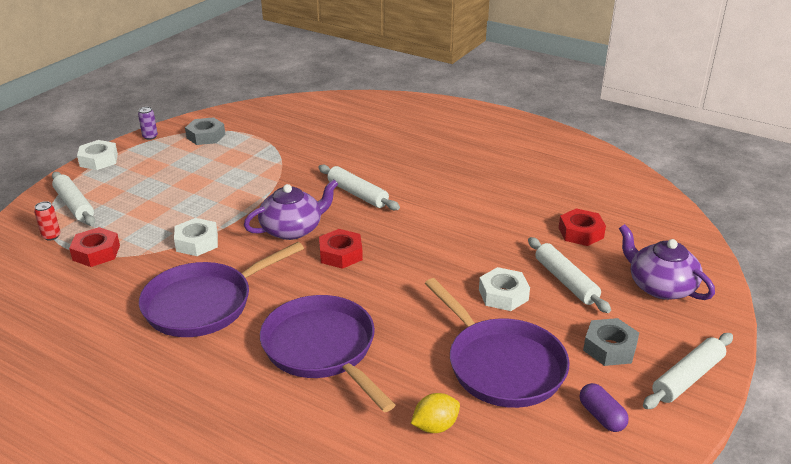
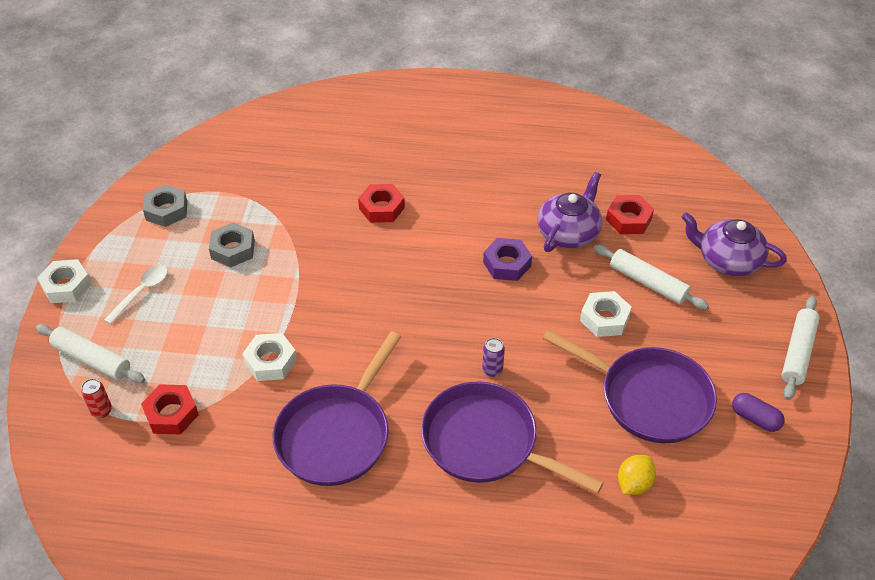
camera: 25 degrees left, 15 degrees up
(145, 176) = (142, 292): none -> white spoon
(150, 137) = (100, 231): purple can -> purple can (492, 370)
(292, 229) = (357, 309): purple teapot -> purple teapot (568, 233)
(341, 254) = (427, 324): red nut -> red nut (381, 208)
(357, 194) = (391, 240): white rolling pin -> none
(443, 234) = (507, 264): none -> purple nut
(610, 348) = (723, 344): grey nut -> grey nut (233, 249)

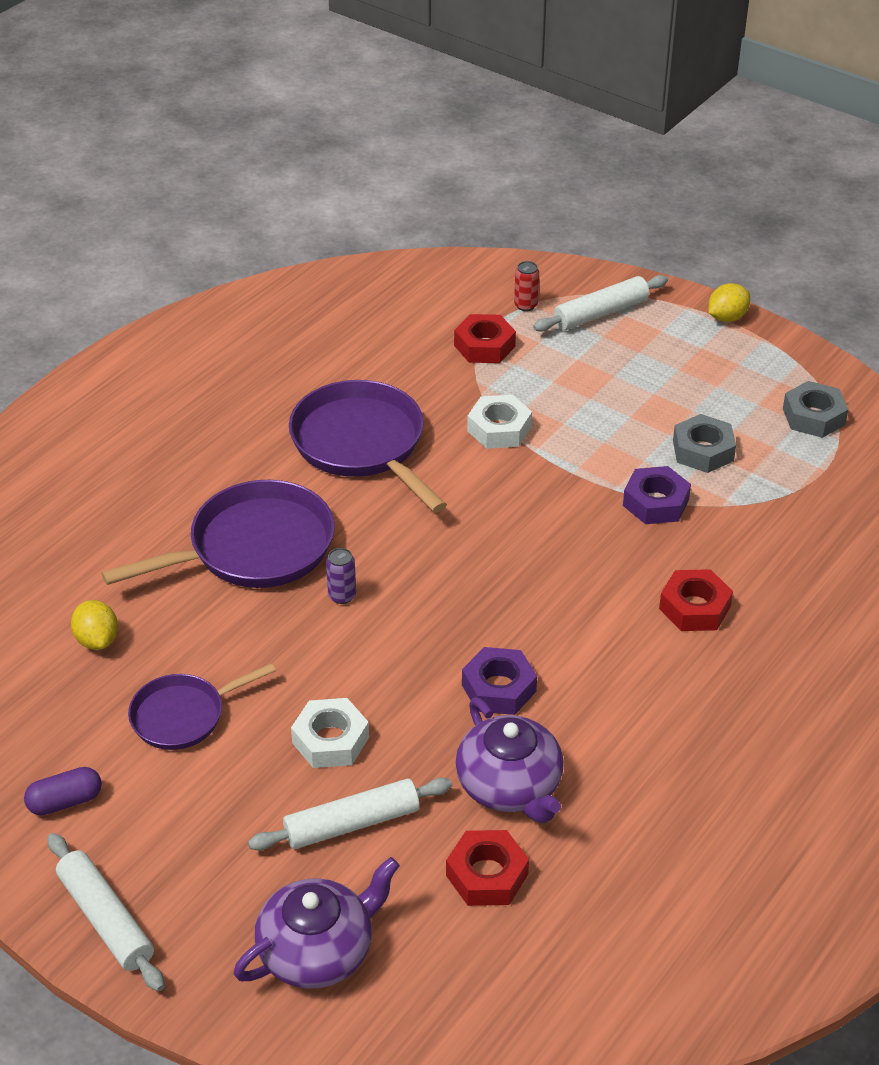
camera: 120 degrees right, 5 degrees down
(66, 286) = (727, 317): white nut -> yellow lemon
(142, 292) = (678, 366): white spoon -> none
(299, 254) = (655, 502): none -> purple nut
(648, 398) = (183, 715): purple pan -> purple pan, size x0.59

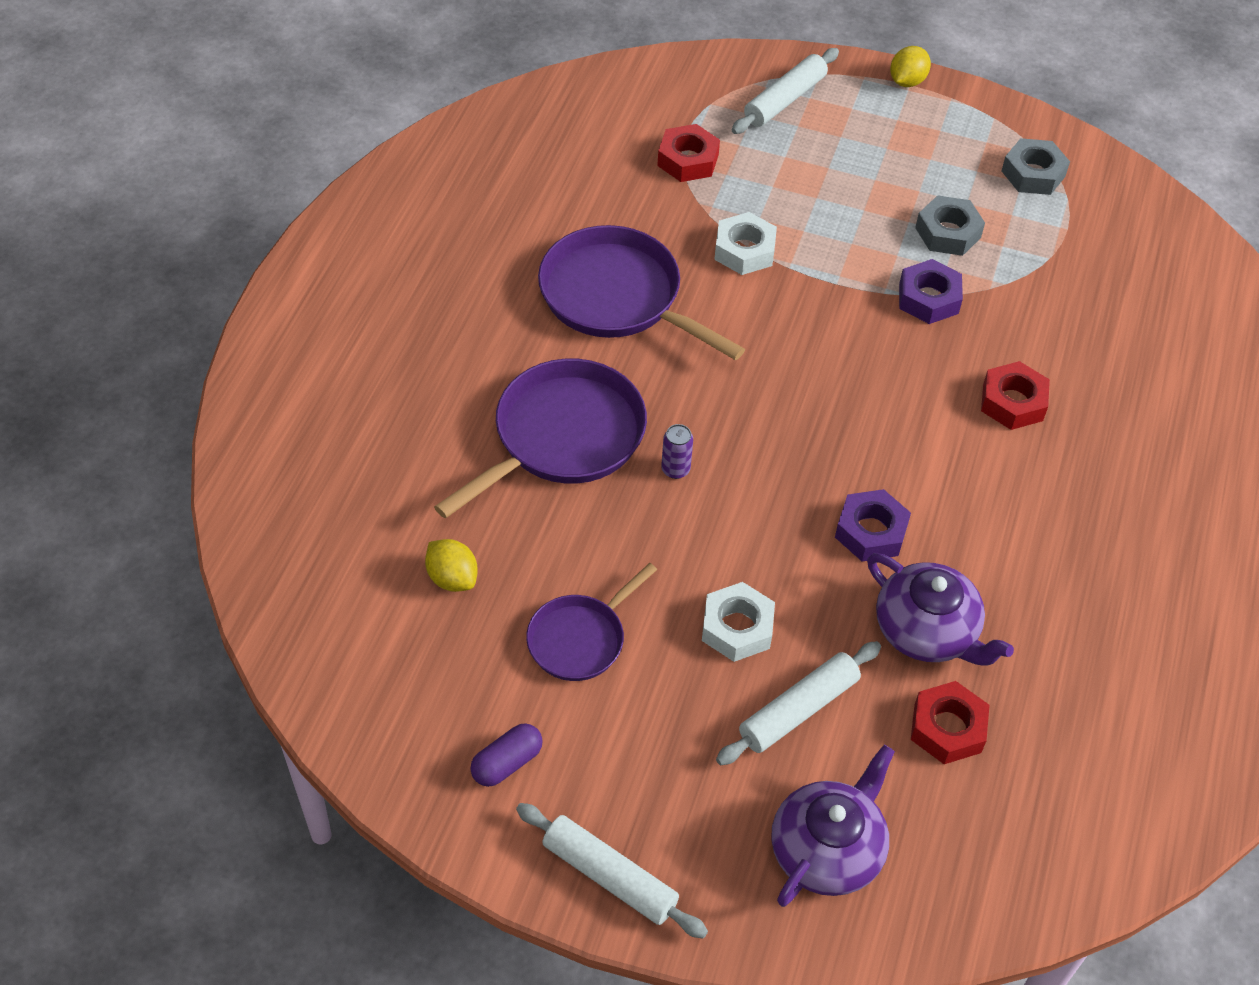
camera: 20 degrees left, 10 degrees up
(525, 305) = (708, 106): red can -> none

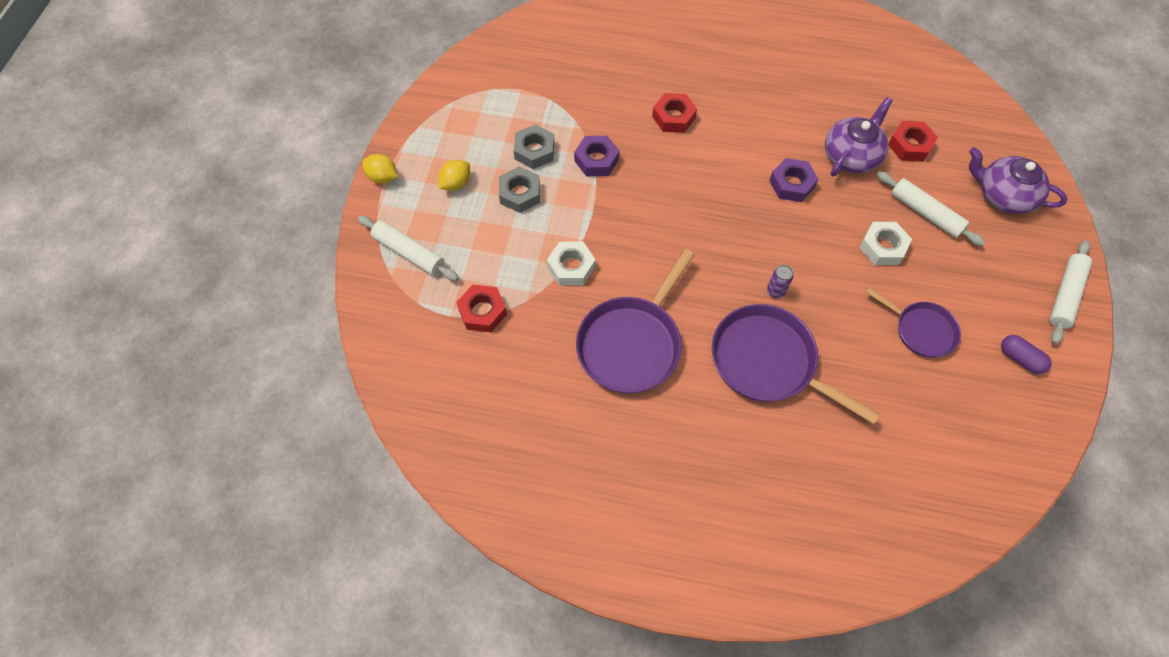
camera: 95 degrees left, 10 degrees up
(452, 578) = (903, 413): yellow lemon -> yellow lemon (456, 183)
(1033, 174) = (472, 106): grey nut -> grey nut (520, 193)

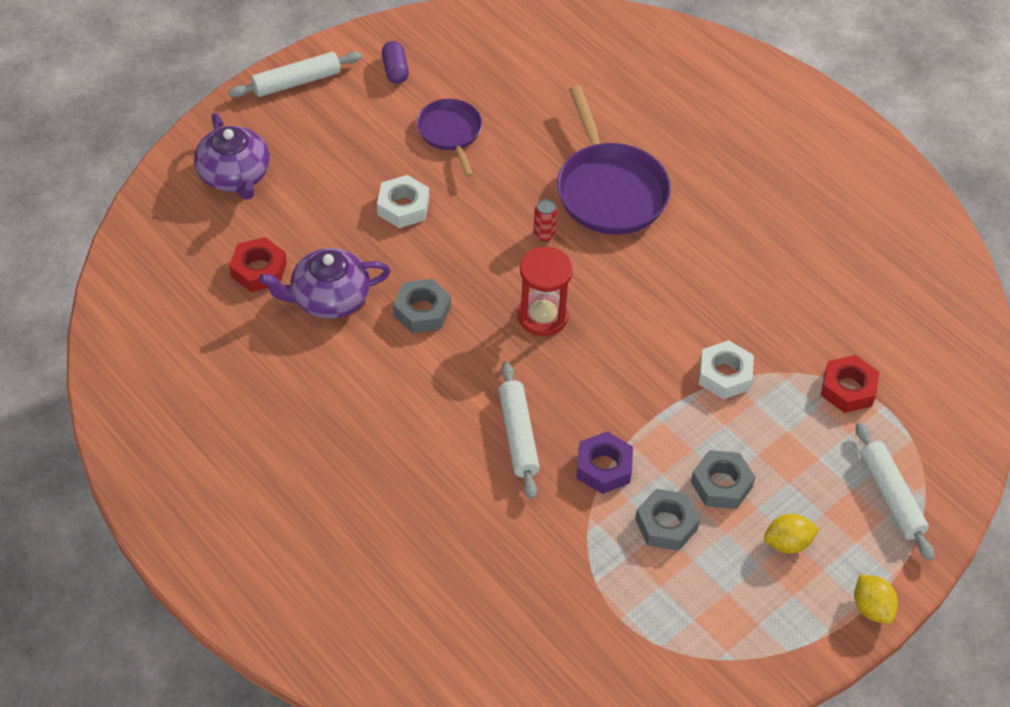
camera: 145 degrees left, 10 degrees down
(632, 343) = (721, 275): purple pan -> none
(673, 117) = (470, 460): red nut -> none
(719, 230) = (542, 316): none -> red hourglass
(775, 291) = (544, 235): purple can -> red can
(791, 184) = (422, 311): purple nut -> grey nut
(925, 213) = (326, 207): white rolling pin -> white rolling pin (518, 435)

